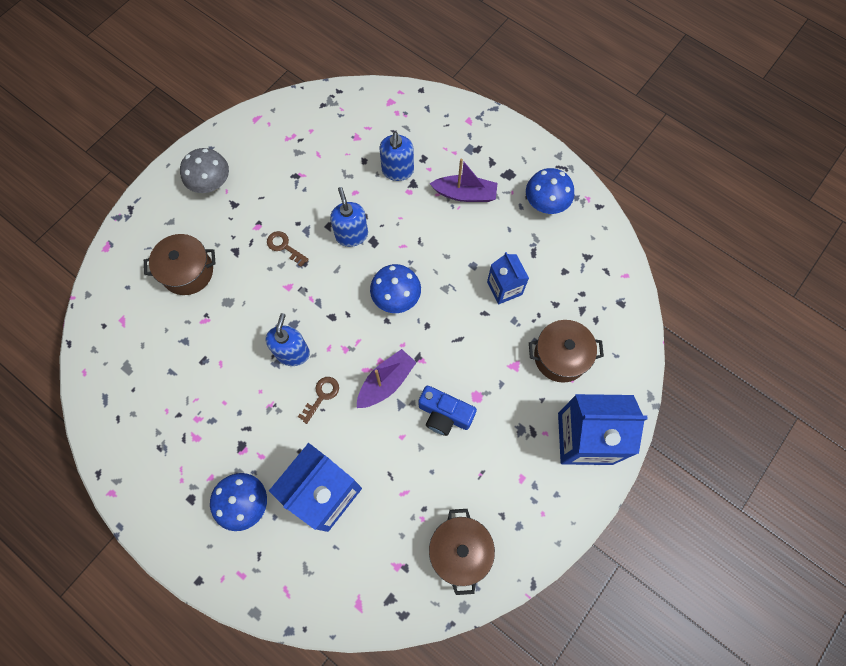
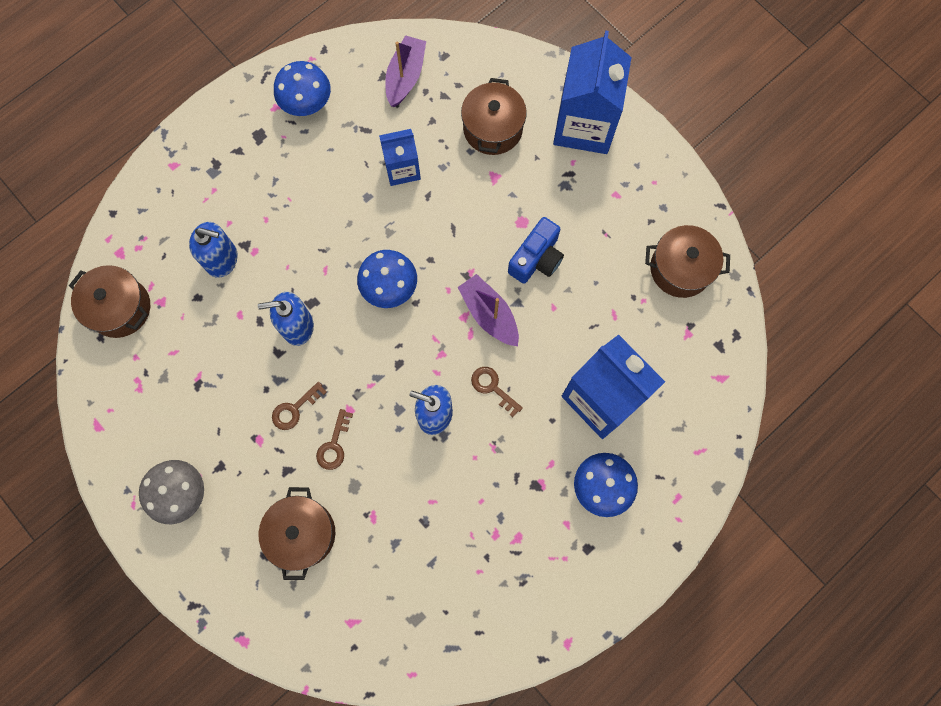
camera: 80 degrees left, 5 degrees up
(259, 281) = (334, 445): none -> brown key
(347, 112) = (120, 308): none -> brown pot
(465, 194) = (273, 188): purple boat -> purple boat (405, 77)

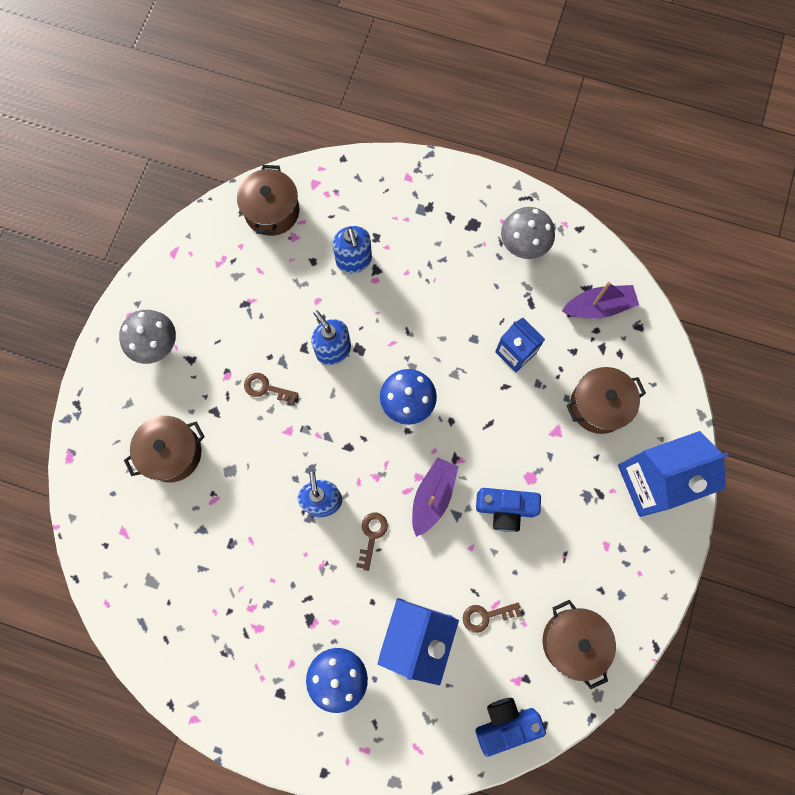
camera: 60 degrees right, 0 degrees up
(307, 103) = (524, 244): blue mushroom -> grey mushroom
(334, 445) = (254, 435): brown key -> brown key (486, 616)
(717, 363) = (505, 723): none -> blue camera

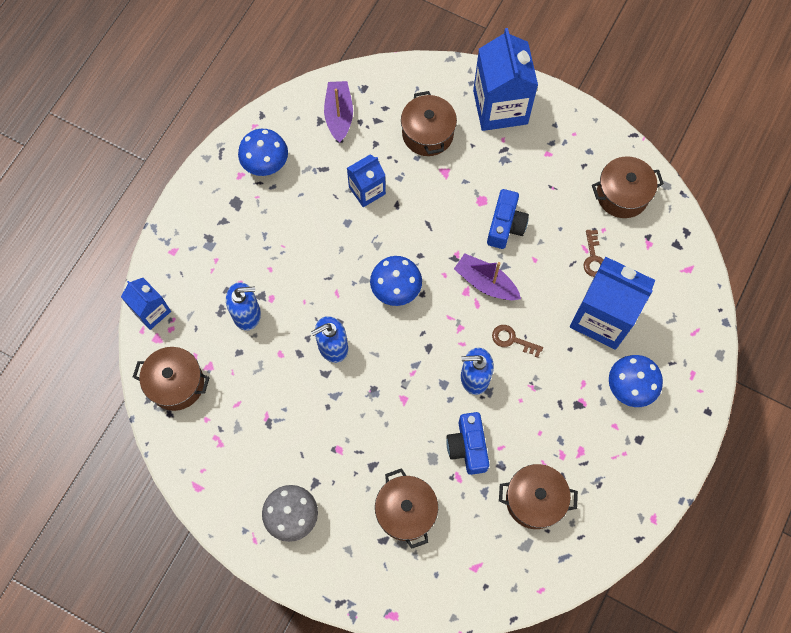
camera: 80 degrees left, 5 degrees down
(199, 584) = (534, 500): none -> brown pot
(266, 388) = (358, 414): brown key -> none
(341, 172) = (151, 311): none -> blue carton
(505, 723) = (681, 259): blue camera -> blue camera (468, 447)
(524, 244) = (265, 163): grey mushroom -> blue mushroom

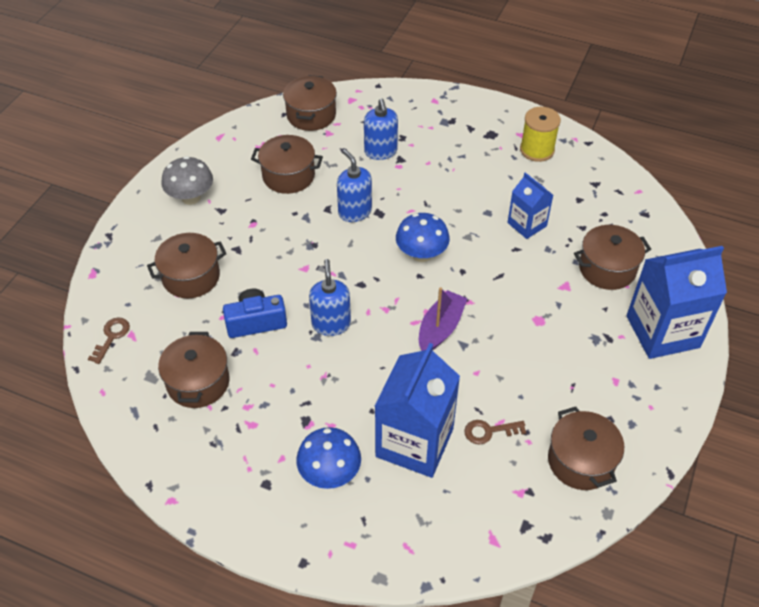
camera: 85 degrees right, 20 degrees down
(151, 311) = (376, 94): blue carton -> none
(265, 163) = (537, 150): blue mushroom -> yellow spool
(272, 411) = (288, 176): none -> brown pot
(339, 115) = (606, 197): purple boat -> none
(505, 225) = (512, 343): blue camera -> none
(512, 340) = (377, 355): brown key -> brown key (111, 337)

